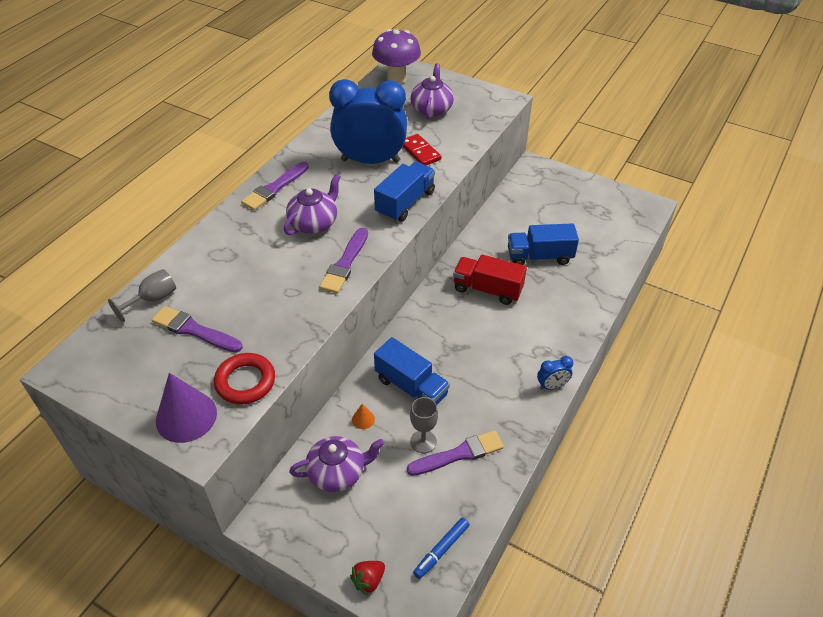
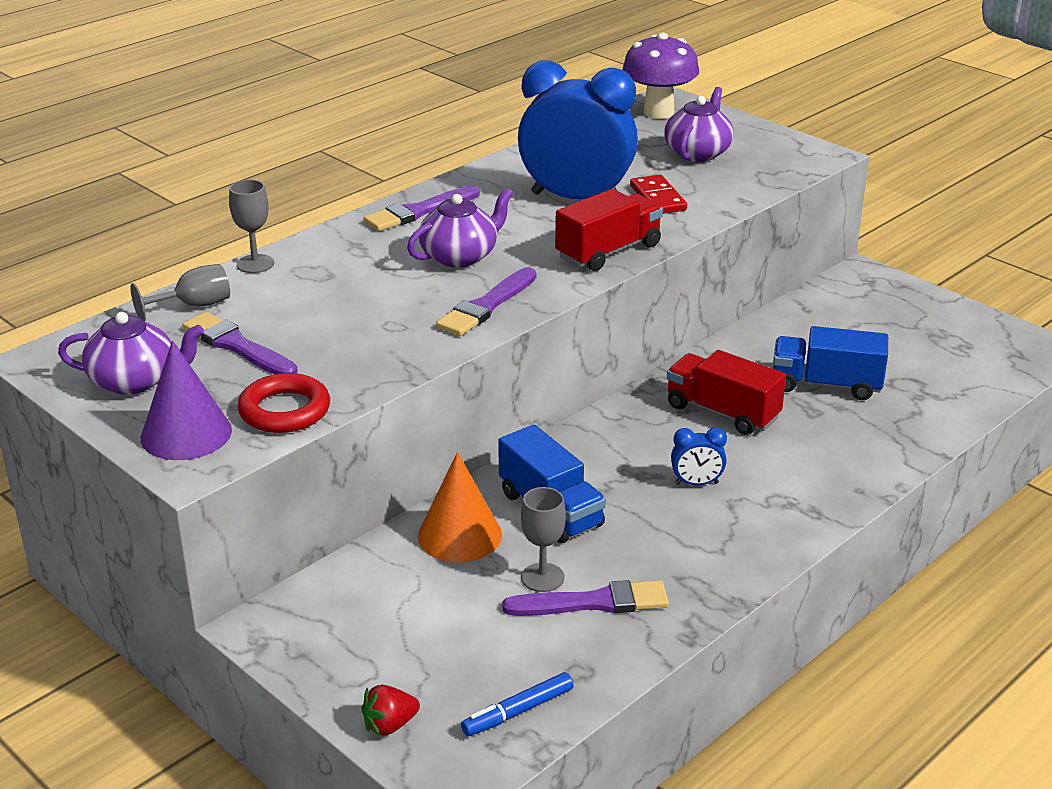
camera: 15 degrees right, 15 degrees down
(181, 254) = (255, 264): none -> grey goblet
(337, 472) = (394, 590): purple teapot -> purple teapot (135, 381)
(363, 419) = (459, 535): orange cone -> orange cone, size x2.28
(405, 203) = (608, 251): blue truck -> red truck
(552, 386) = (781, 546): blue clock -> blue clock (696, 483)

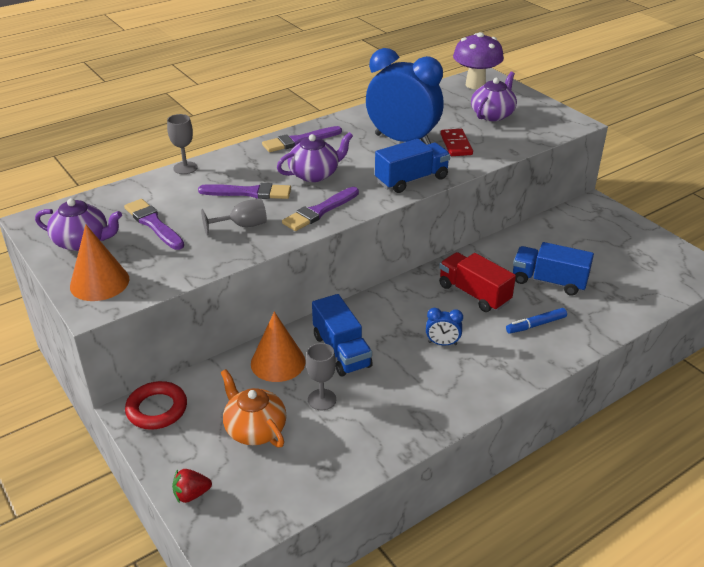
camera: 10 degrees right, 5 degrees up
(186, 434) = (99, 282): purple cone -> orange cone
(194, 306) = (137, 193): grey goblet -> grey goblet (242, 226)
(285, 410) = (166, 273): red ring -> red ring (157, 409)
(455, 628) = (255, 429): none -> orange teapot
(518, 711) = (277, 496): blue marker -> blue marker (536, 325)
(593, 602) = (349, 422): purple brush -> purple brush (249, 193)
(608, 251) = (411, 180): red truck -> blue truck

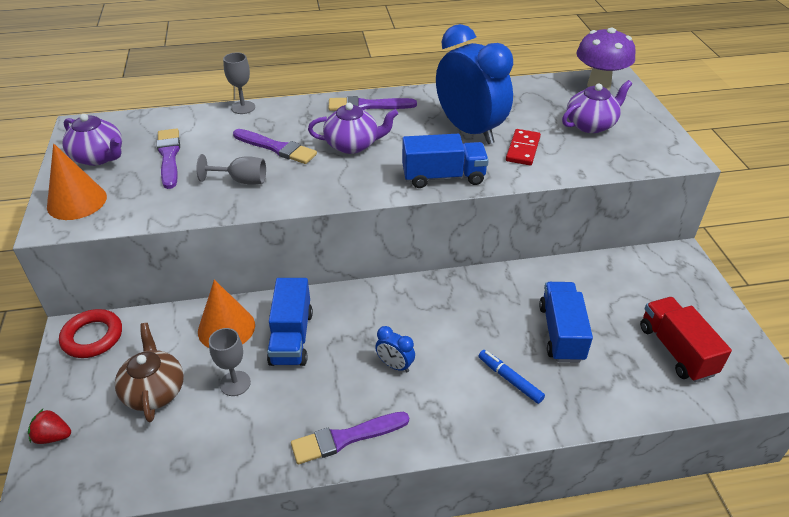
camera: 25 degrees right, 5 degrees up
(255, 429) = (154, 391): orange teapot -> brown teapot
(319, 211) = (324, 186): purple brush -> purple brush (345, 438)
(474, 294) = (468, 320): red truck -> red truck (676, 350)
(536, 325) = (510, 380): blue marker -> blue marker turned 45 degrees clockwise
(549, 281) = (561, 333): blue truck -> blue truck turned 45 degrees clockwise

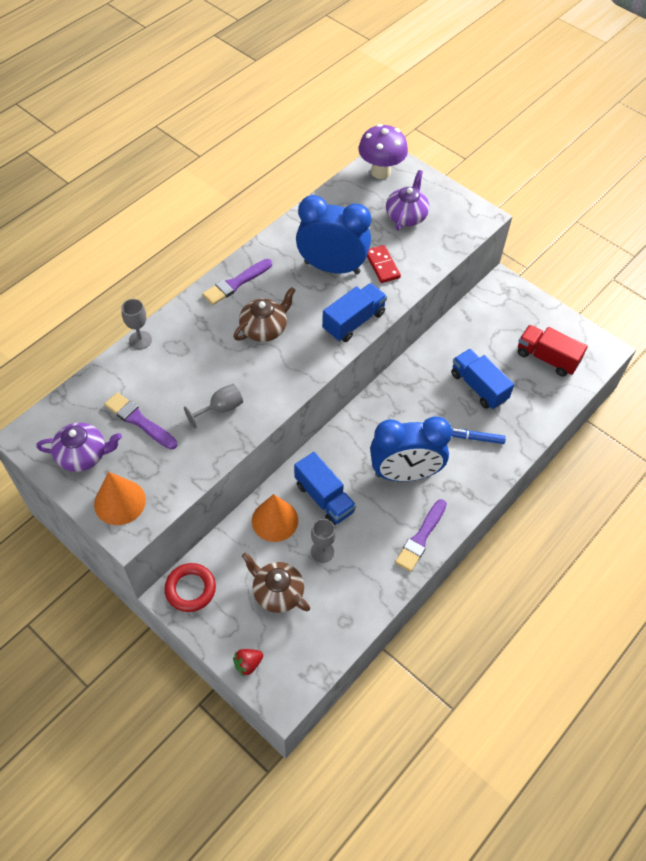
camera: 40 degrees left, 15 degrees up
(277, 148) = (212, 364): purple brush -> none
(352, 145) = (264, 329): purple teapot -> brown teapot
(395, 365) = (405, 473): blue clock -> blue clock, size x2.47

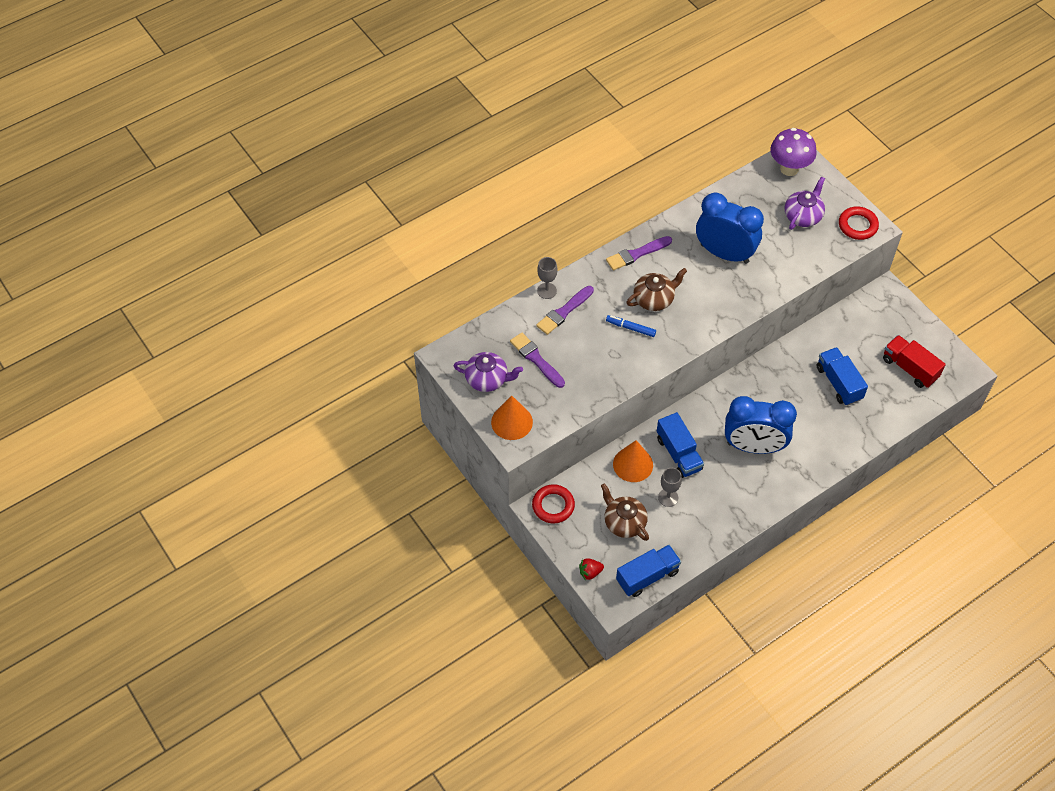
camera: 15 degrees right, 0 degrees up
(220, 408) = (605, 361): grey goblet -> none
(353, 321) = (733, 306): blue truck -> blue truck (647, 576)
(382, 265) = (770, 259): red domino -> none
(421, 538) = (755, 502): purple brush -> purple brush (564, 312)
(465, 217) = (857, 225): none -> red ring
(476, 438) = (825, 428): blue marker -> blue marker (631, 328)

